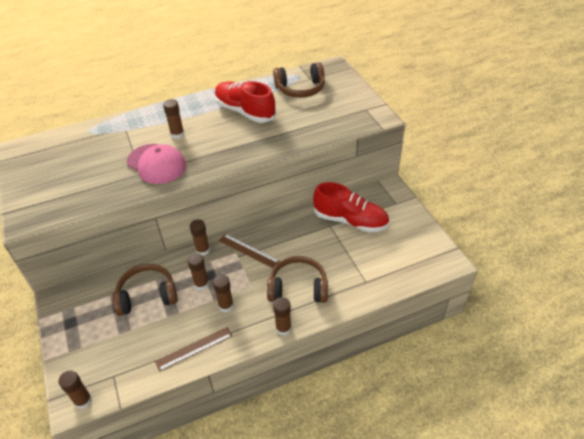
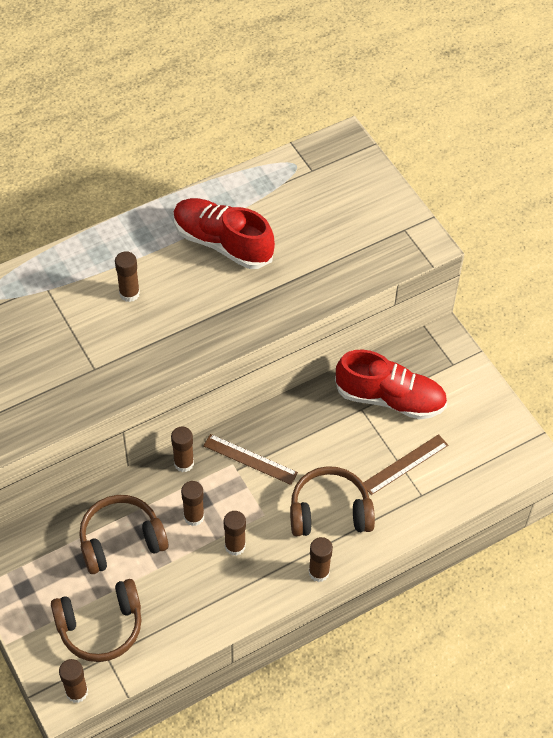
camera: 10 degrees left, 10 degrees up
(156, 164) = (113, 350): pink cap -> none
(194, 348) = (205, 610): brown ruler -> brown ruler (405, 464)
(300, 89) = (300, 193): brown headphones -> brown headphones (101, 626)

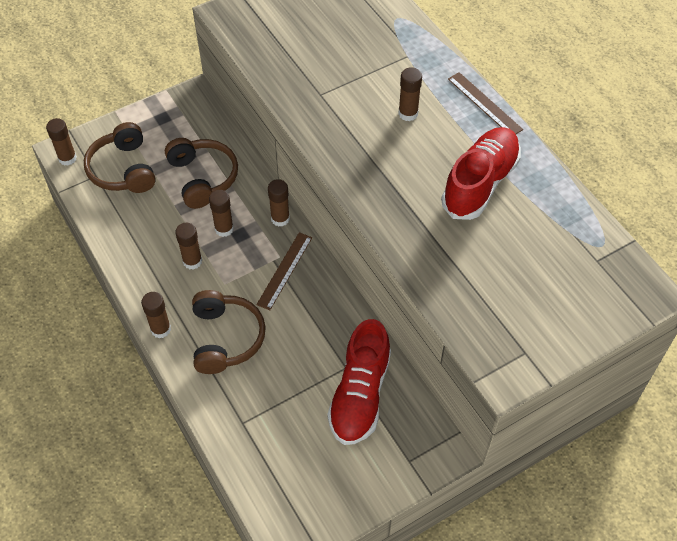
camera: 90 degrees right, 0 degrees up
(405, 464) = (279, 408): brown ruler -> brown ruler (484, 104)

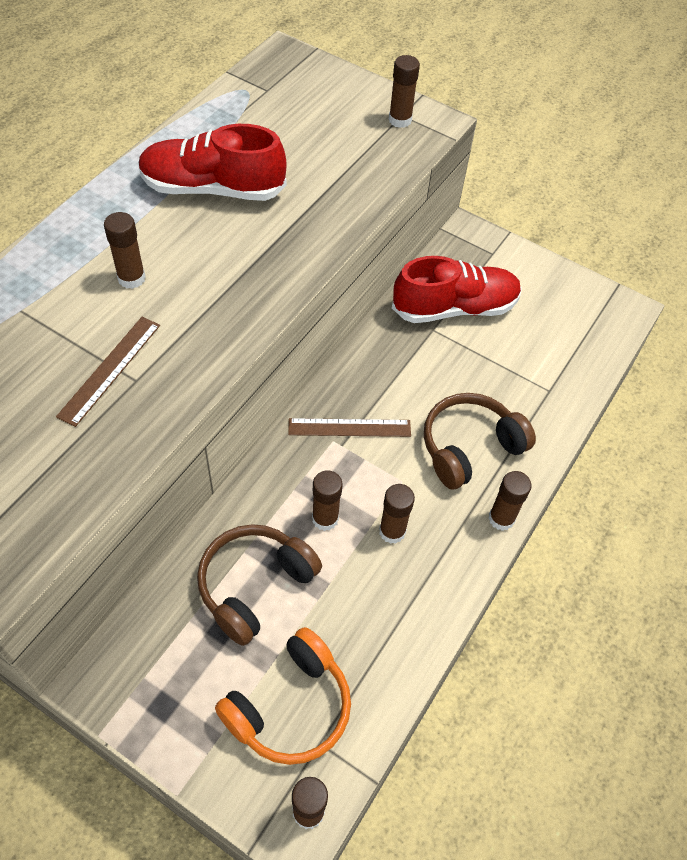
camera: 120 degrees left, 0 degrees up
(123, 169) = (290, 707): brown headphones -> orange headphones
(280, 219) = (277, 463): brown glue stick -> brown glue stick (400, 120)
(484, 104) = (82, 213): brown ruler -> brown ruler (110, 369)

